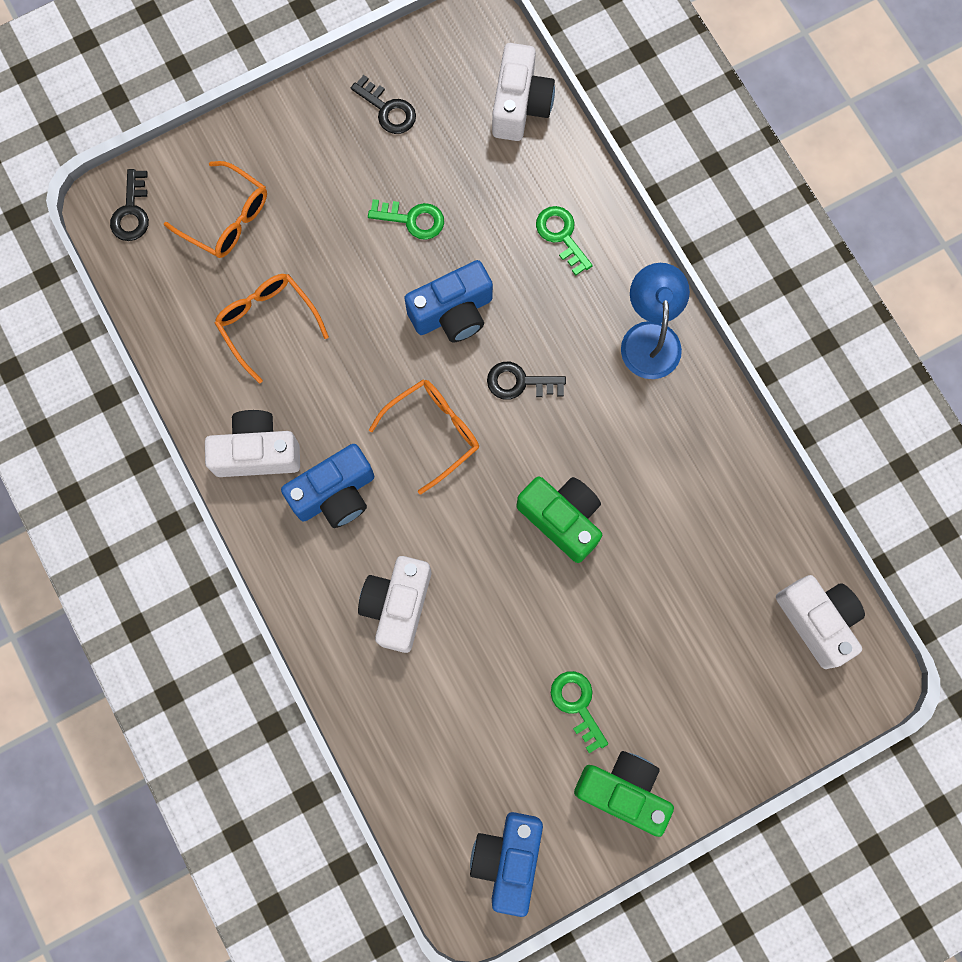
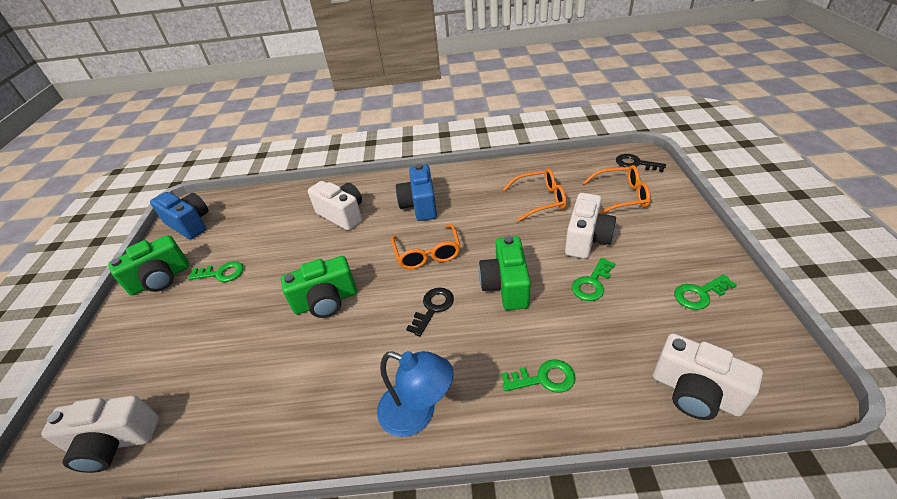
camera: 120 degrees right, 35 degrees down
(226, 218) = (621, 196): orange glasses -> orange glasses turned 150 degrees counterclockwise
(257, 452) = (463, 183): white camera -> white camera (586, 239)
(388, 109) = (700, 294): black key -> green key
(453, 312) = (506, 286): blue camera -> green camera

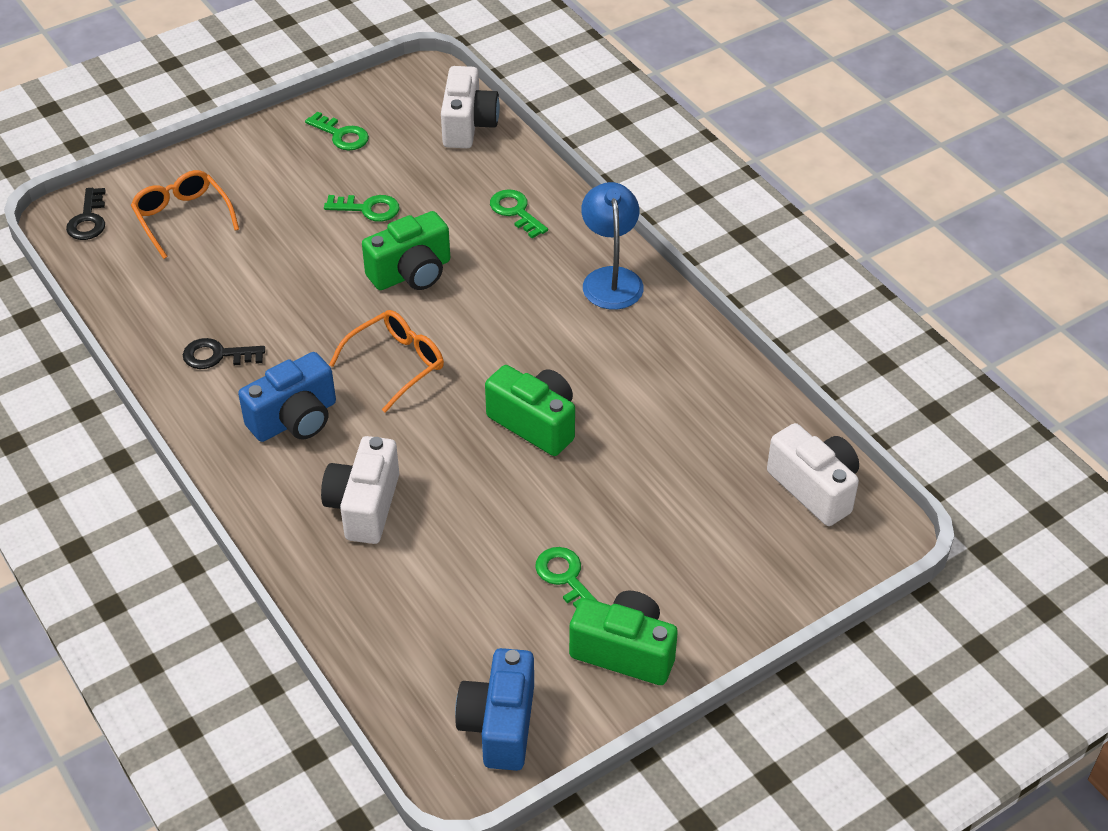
camera: 125 degrees left, 5 degrees up
(433, 308) = (483, 320): black key -> black key (217, 355)
(540, 200) = (224, 292): orange glasses -> none
(586, 239) = (291, 229): white camera -> none

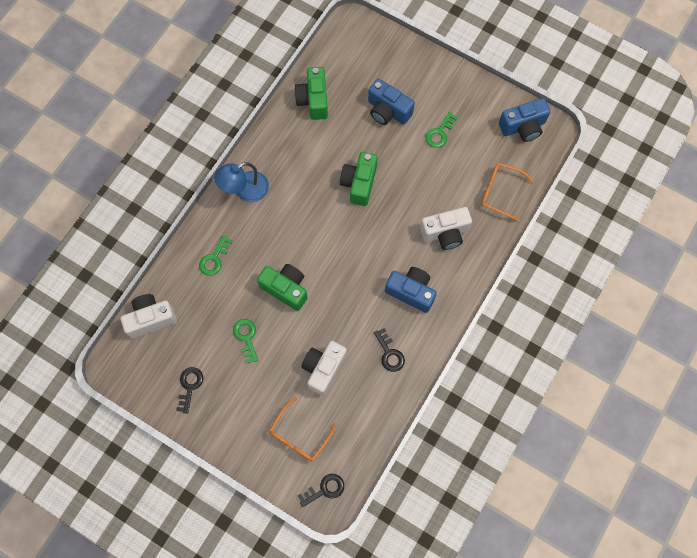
camera: 115 degrees left, 25 degrees up
(341, 135) = (189, 386): green key -> black key
(396, 364) = (353, 264): orange glasses -> orange glasses (500, 192)
(624, 651) = (464, 96): green camera -> green camera (313, 100)
(657, 517) = (388, 111): none -> blue camera
(814, 488) = (339, 56): white camera -> white camera (323, 369)

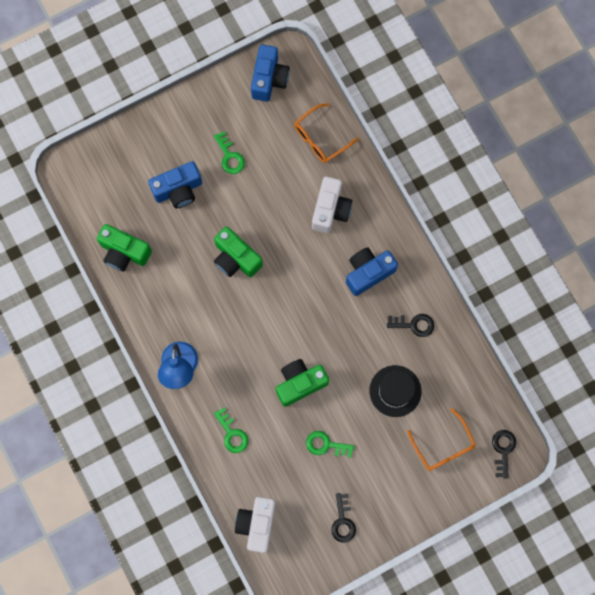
camera: 60 degrees left, 5 degrees up
(189, 386) = (343, 521): black key -> black key turned 135 degrees counterclockwise
(323, 369) = (395, 391): white camera -> black hat

